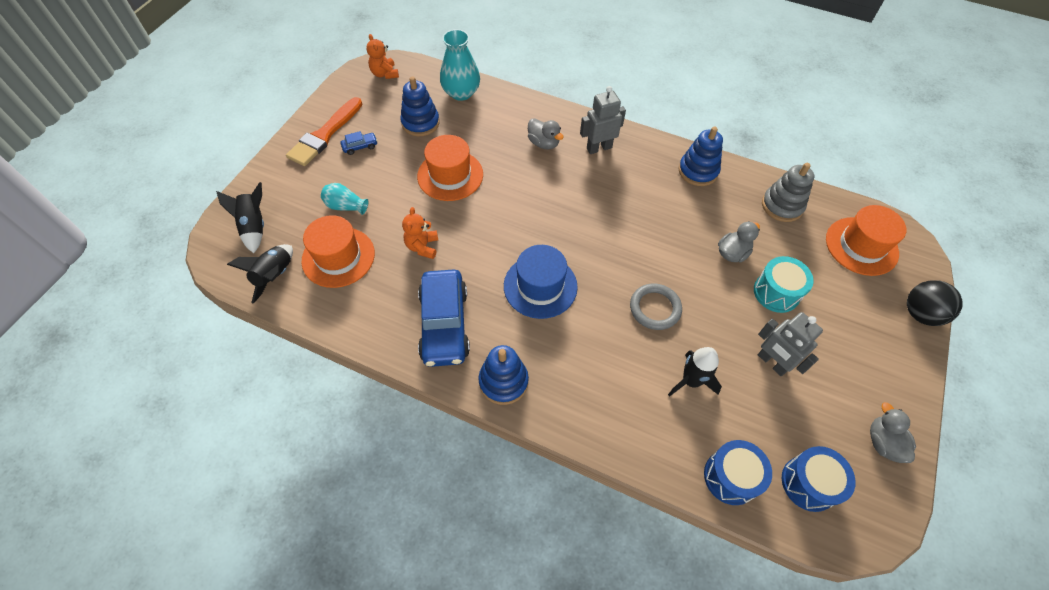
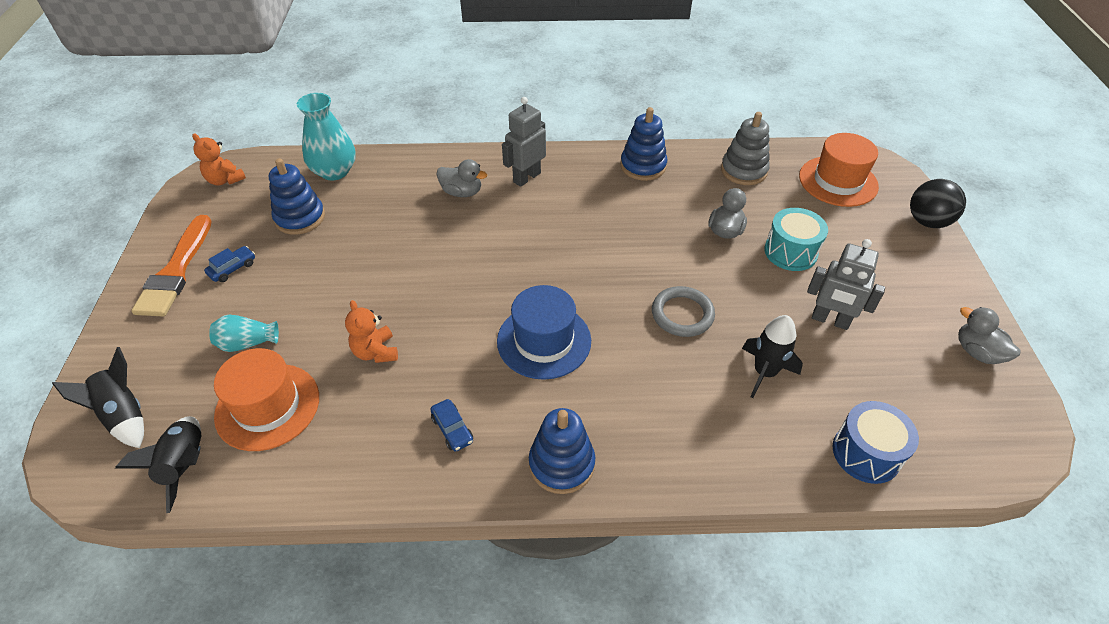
camera: 25 degrees left, 10 degrees down
(444, 324) = (452, 429): blue car -> blue car, size x0.41
(450, 175) = (368, 261): orange hat -> none
(809, 483) = (941, 423): blue drum -> none

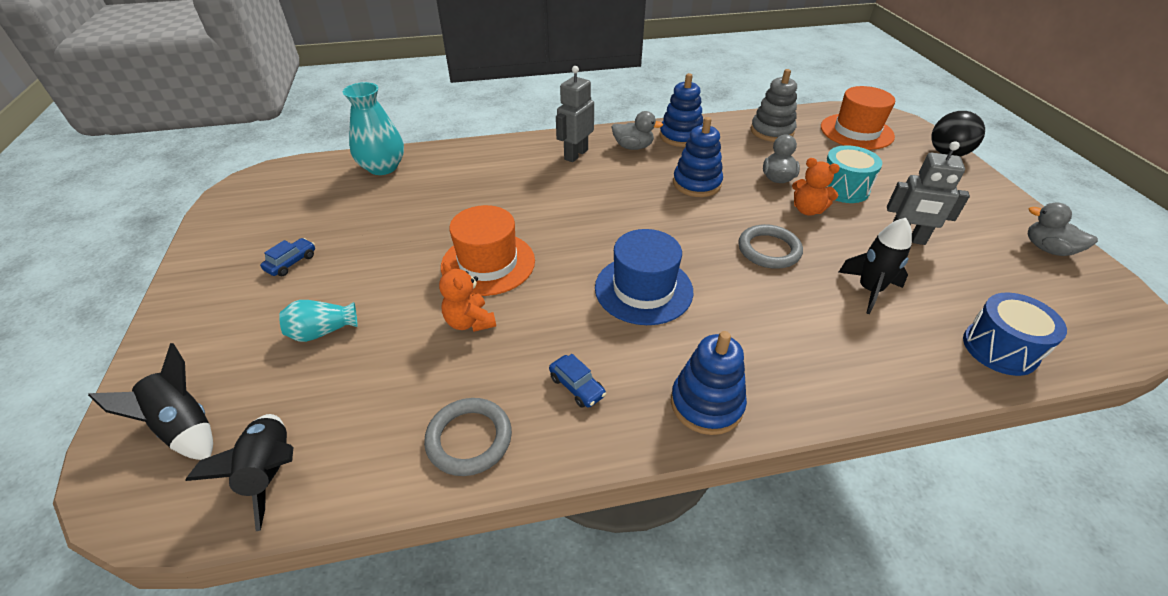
camera: 10 degrees left, 5 degrees down
(176, 271) = (226, 272): orange brush -> none
(225, 180) = (268, 185): orange teddy bear -> orange teddy bear (807, 210)
(267, 406) = (360, 392): orange hat -> orange hat (488, 263)
(300, 218) = (356, 210): blue stacking toy -> blue stacking toy (696, 183)
(348, 463) = (469, 439): none -> grey ring
(462, 192) = (517, 172): grey duck -> grey duck (633, 147)

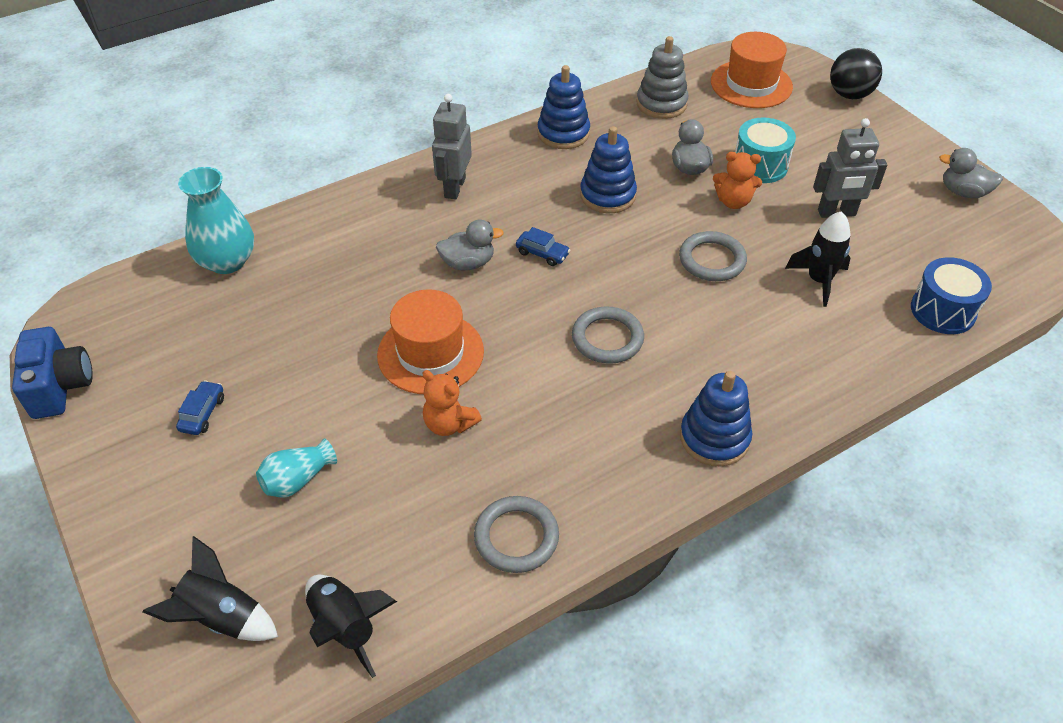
camera: 20 degrees left, 5 degrees up
(214, 220) = (60, 387): none -> blue camera
(577, 386) = (590, 457): blue car -> blue car (542, 253)
(633, 147) = (516, 161): grey duck -> grey duck (468, 263)
(643, 289) = (607, 338): blue hat -> grey ring

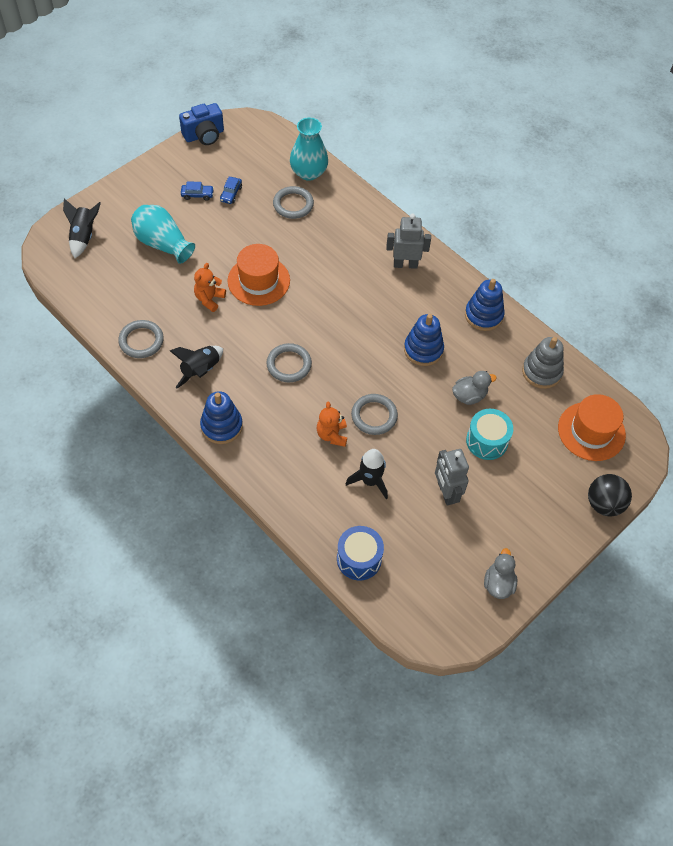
camera: 75 degrees right, 10 degrees up
(287, 289) = (293, 204): none -> grey ring
(297, 480) = (162, 244): turquoise vase -> turquoise vase, size x1.69
(345, 627) = (83, 282): black rocket -> black rocket (200, 371)
(468, 263) = (336, 284): grey duck -> none
(542, 253) = (355, 321): blue car -> blue car (231, 194)
(733, 201) = (439, 426): orange teddy bear -> orange teddy bear (332, 435)

